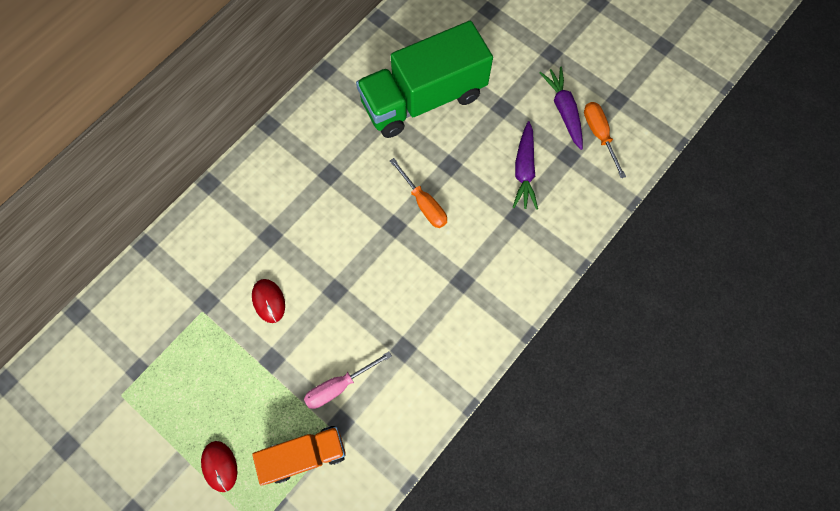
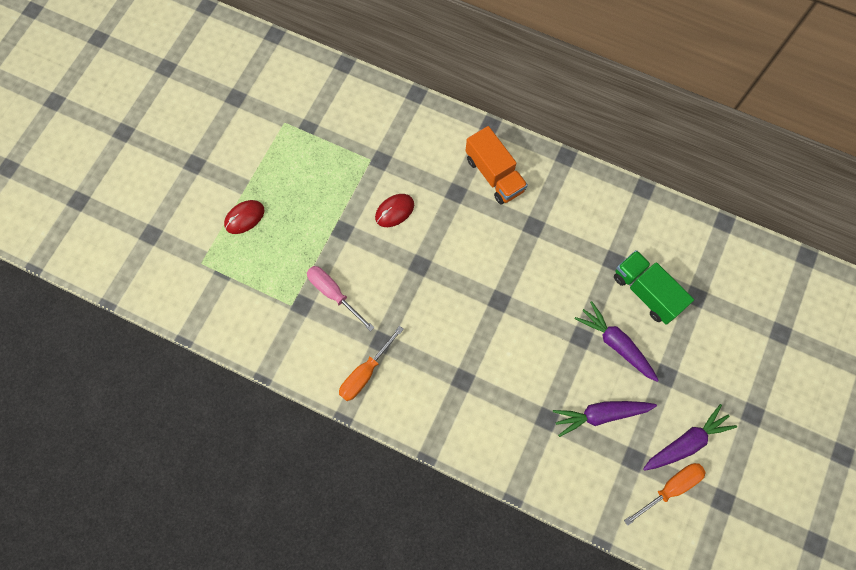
camera: 75 degrees right, 0 degrees up
(305, 454) = (268, 283): orange truck -> orange truck (494, 175)
(423, 99) = (646, 292): green truck -> green truck, size x0.56
(423, 203) = (531, 322): orange screwdriver -> orange screwdriver (365, 373)
(464, 138) = (616, 344): none -> purple carrot

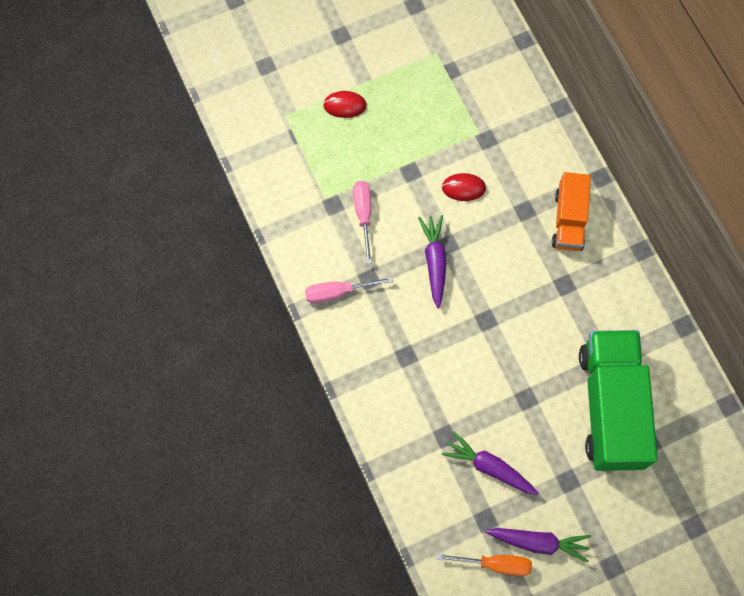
camera: 40 degrees right, 0 degrees up
(365, 373) = (338, 292): orange screwdriver -> pink screwdriver
(616, 344) = (549, 426): purple carrot -> purple carrot (434, 262)
(646, 292) = (610, 407): green truck -> green truck, size x1.78

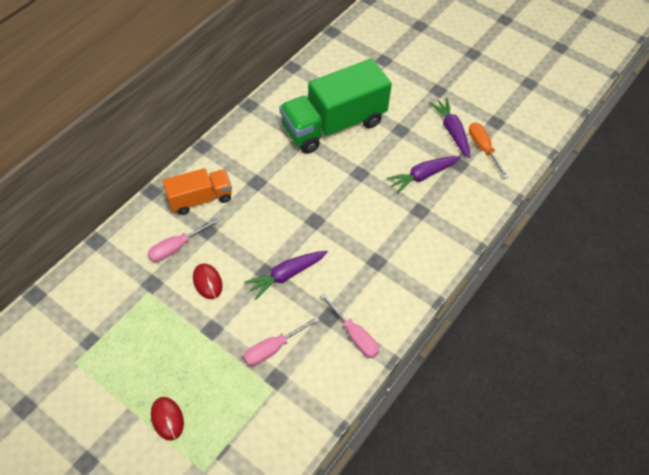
camera: 120 degrees left, 15 degrees down
(489, 467) = (423, 176): purple carrot -> purple carrot turned 60 degrees clockwise
(518, 175) = (177, 247): none -> pink screwdriver

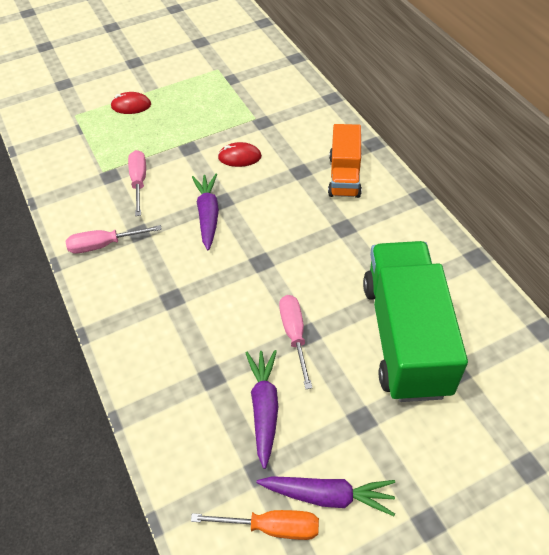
camera: 120 degrees right, 5 degrees down
(177, 247) = (292, 146): pink screwdriver -> pink screwdriver (294, 335)

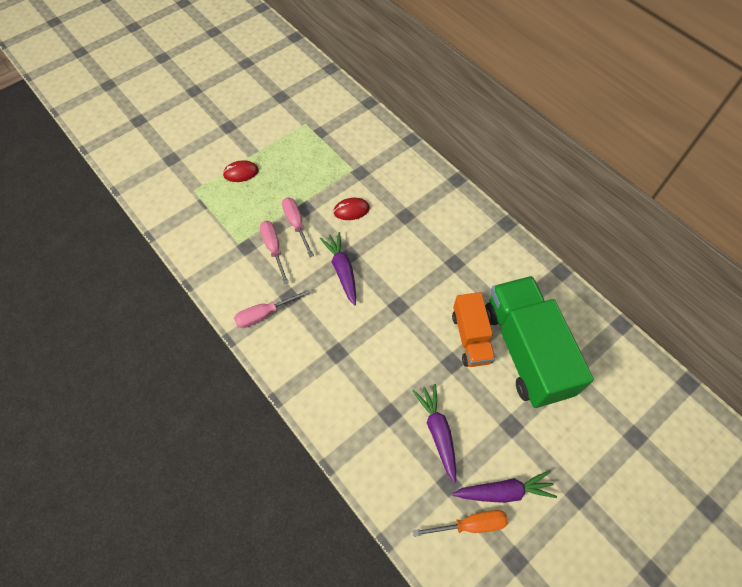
camera: 15 degrees left, 10 degrees up
(294, 335) = (443, 366): pink screwdriver -> pink screwdriver (296, 224)
(344, 176) = (442, 214): orange truck -> orange truck (471, 338)

